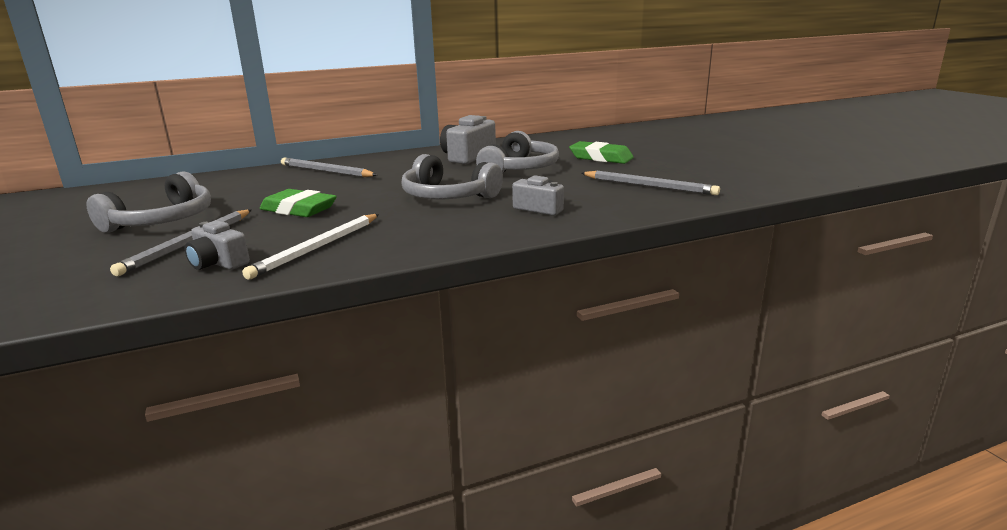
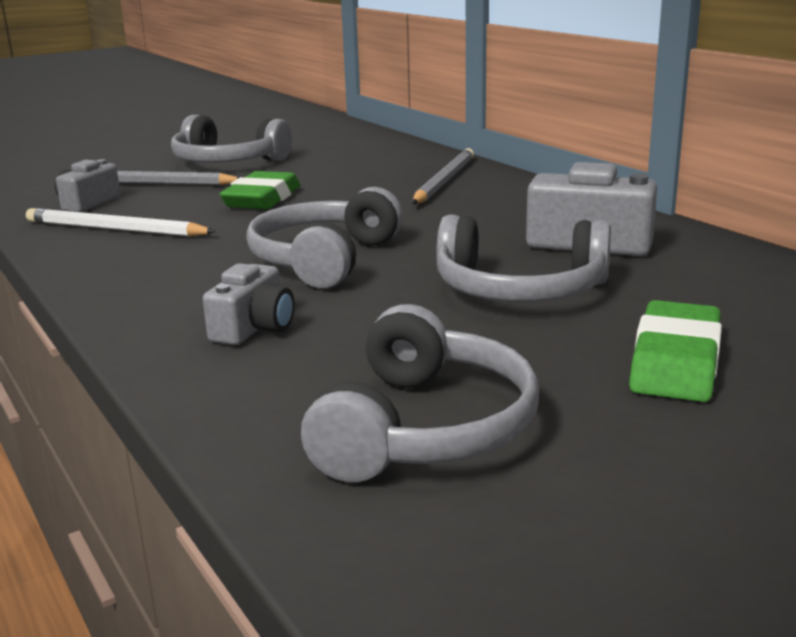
camera: 80 degrees right, 0 degrees up
(648, 186) = (425, 428): grey pencil -> grey headphones

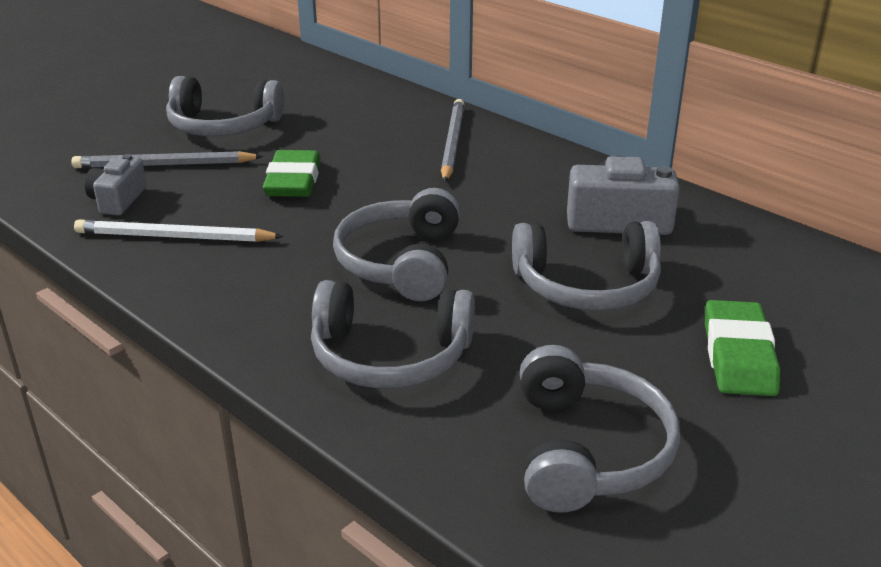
camera: 15 degrees left, 10 degrees up
(254, 328) = (390, 356): grey camera -> grey headphones

